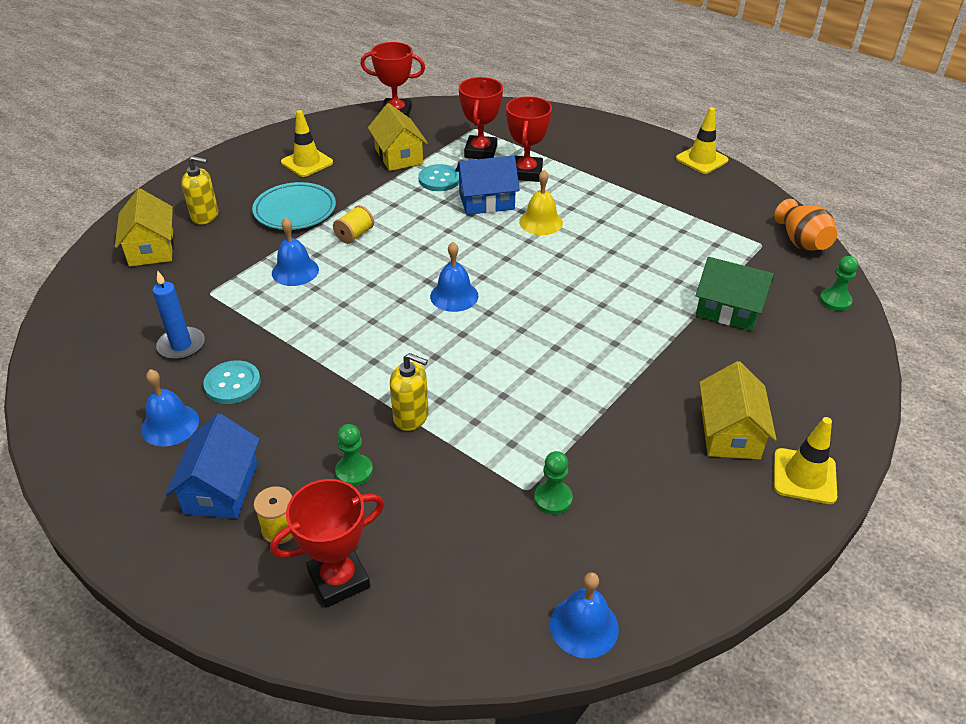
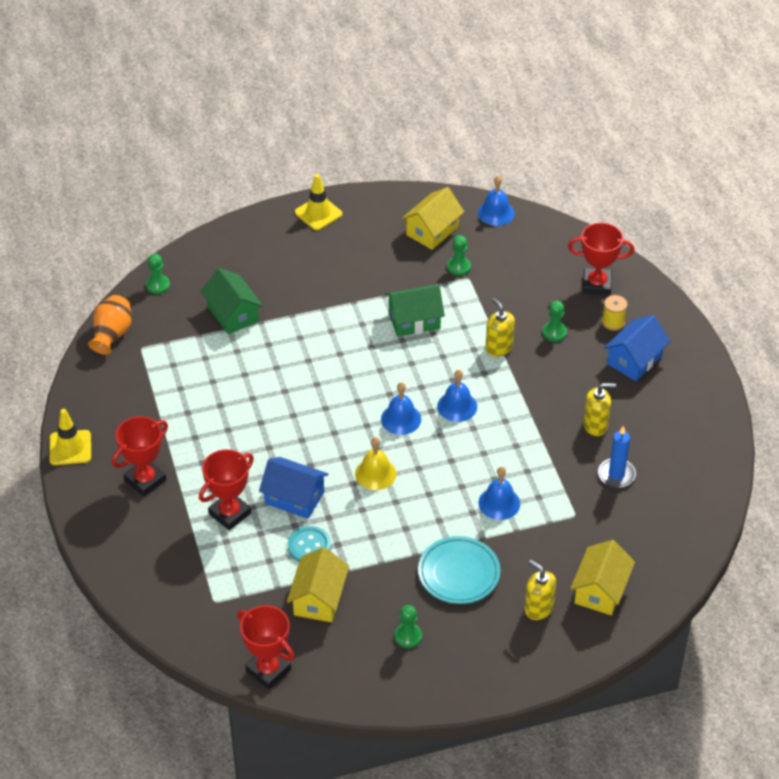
camera: 145 degrees left, 5 degrees up
(170, 425) = (648, 415): blue bell -> blue bell (457, 406)
(232, 384) = (595, 425): turquoise button -> yellow soap dispenser
(307, 162) = (408, 636): yellow traffic cone -> green pawn
(354, 235) = (429, 517): yellow spool -> none
(480, 152) = (241, 563): red trophy -> red trophy (145, 480)
(539, 399) = (414, 320): none -> green house
(541, 222) = (274, 452): yellow bell -> yellow bell (375, 473)
(730, 433) = (329, 250): yellow house -> yellow house (432, 231)

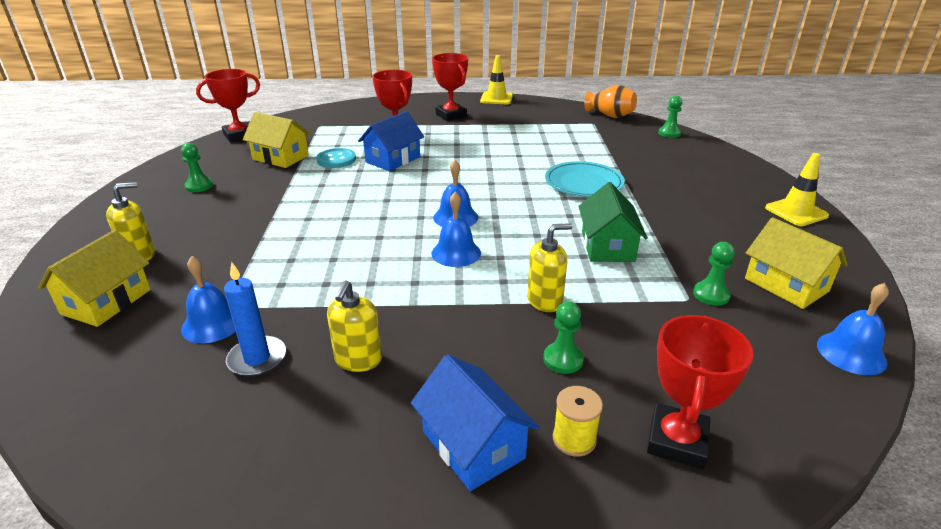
camera: 105 degrees right, 15 degrees down
(233, 314) = (629, 157): green house -> none
(375, 473) = (392, 195): yellow bell -> none
(459, 573) = (234, 219): turquoise plate -> turquoise plate (583, 184)
(499, 503) = (296, 256): blue bell -> blue bell (212, 323)
(600, 590) = (106, 302): yellow house -> yellow house turned 75 degrees clockwise

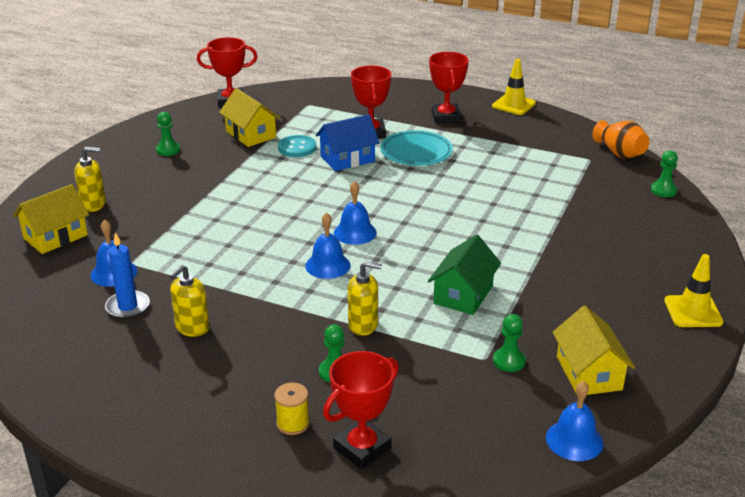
camera: 25 degrees right, 0 degrees up
(473, 445) = (224, 404): blue house -> none
(583, 184) = (505, 228): turquoise plate -> turquoise plate (416, 152)

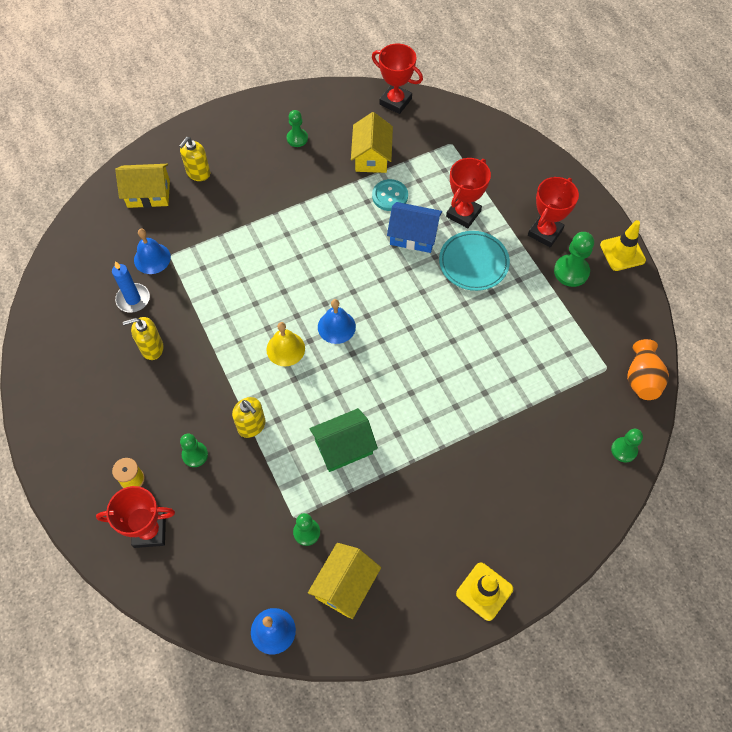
camera: 40 degrees right, 30 degrees up
(93, 204) = (198, 173): yellow soap dispenser -> yellow soap dispenser turned 90 degrees clockwise
(327, 265) = (285, 349): blue bell -> yellow bell
(493, 127) = (571, 271): none -> green pawn

